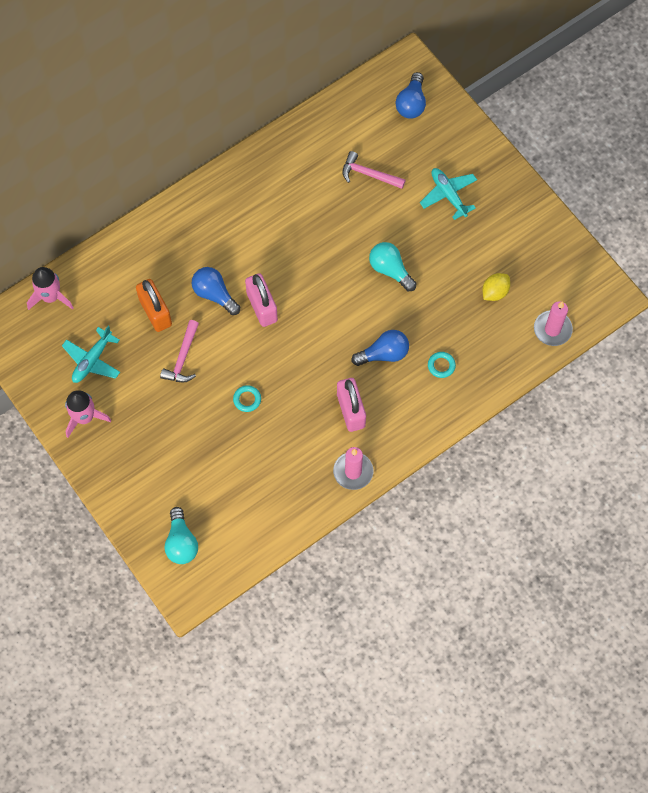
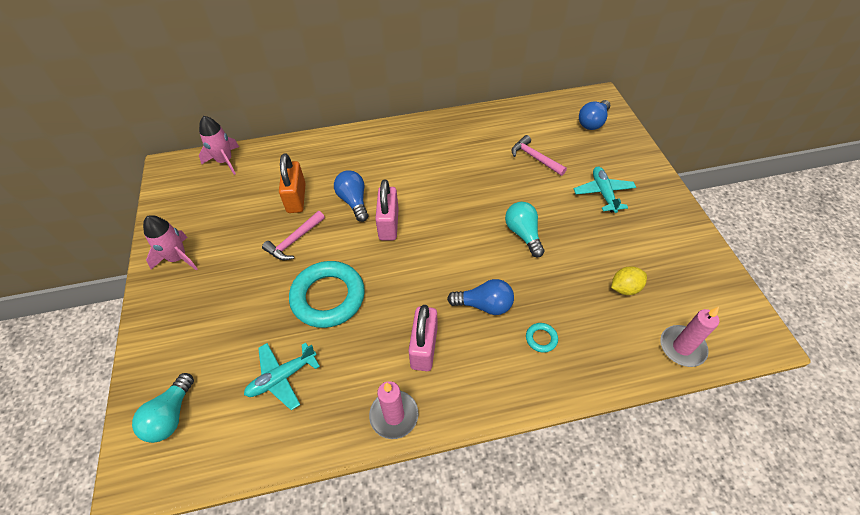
camera: 25 degrees right, 15 degrees down
(92, 360) = (220, 216): turquoise plane -> turquoise plane (282, 377)
(247, 399) = (328, 297): turquoise ring -> turquoise ring, size x2.48

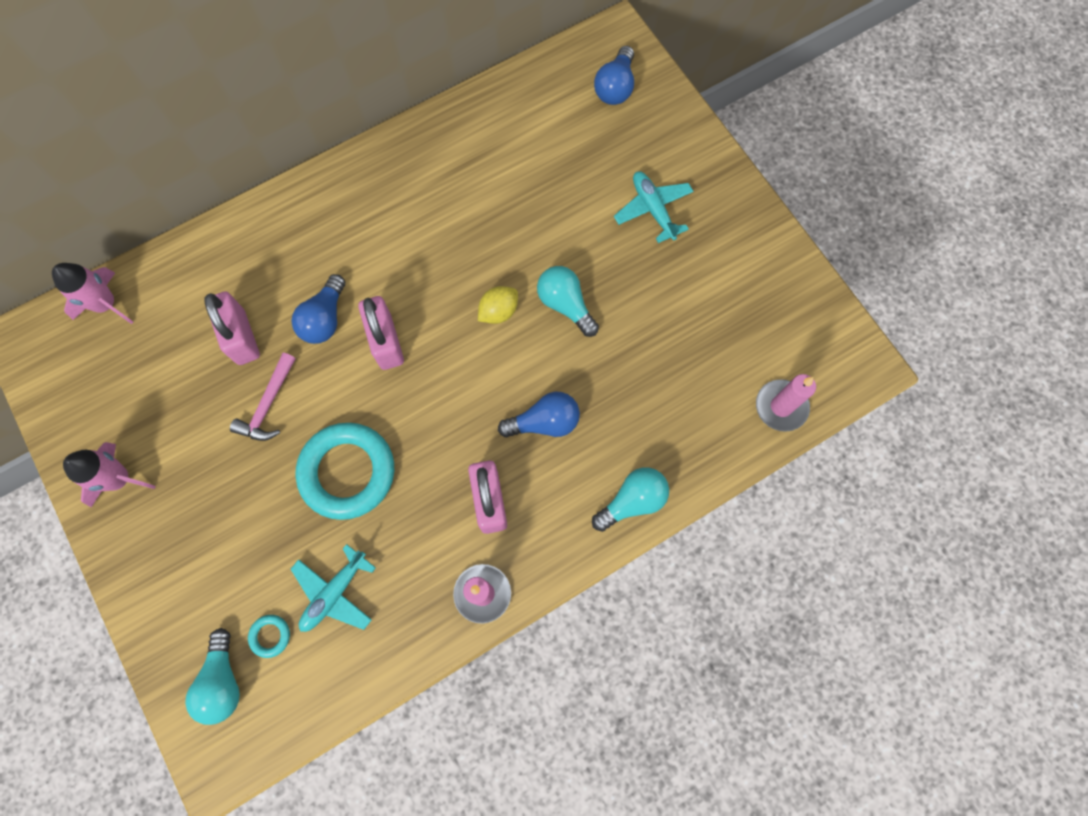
camera: 20 degrees left, 20 degrees up
(296, 198) = (241, 337): orange padlock -> pink padlock
(354, 201) = (324, 319): blue light bulb -> blue light bulb turned 120 degrees counterclockwise
(535, 158) = (550, 174): pink hammer -> none
(539, 382) = (632, 501): none -> turquoise light bulb
(541, 339) = (622, 446): turquoise ring -> turquoise ring (270, 636)
(625, 288) = (705, 347): yellow lemon -> yellow lemon (498, 311)

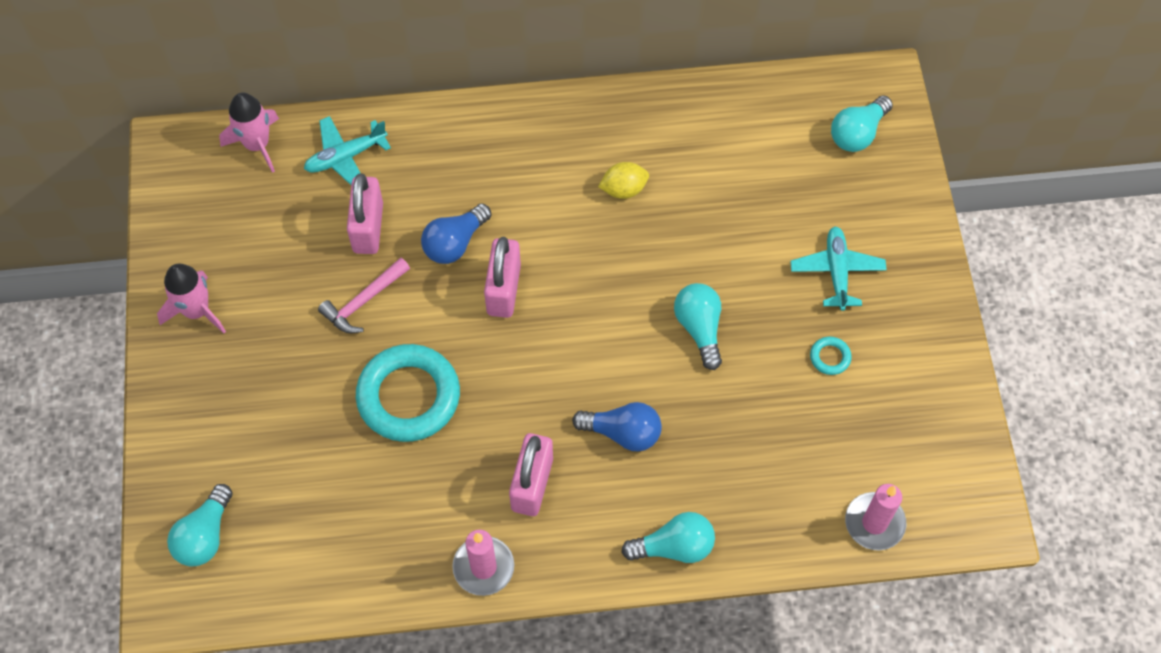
camera: 25 degrees right, 10 degrees down
(270, 636) = (267, 514): turquoise ring -> turquoise ring (830, 357)
(334, 593) = (344, 502): turquoise plane -> turquoise plane (346, 157)
(498, 311) = (628, 307): yellow lemon -> yellow lemon (623, 189)
(615, 87) = (857, 133): blue light bulb -> turquoise light bulb

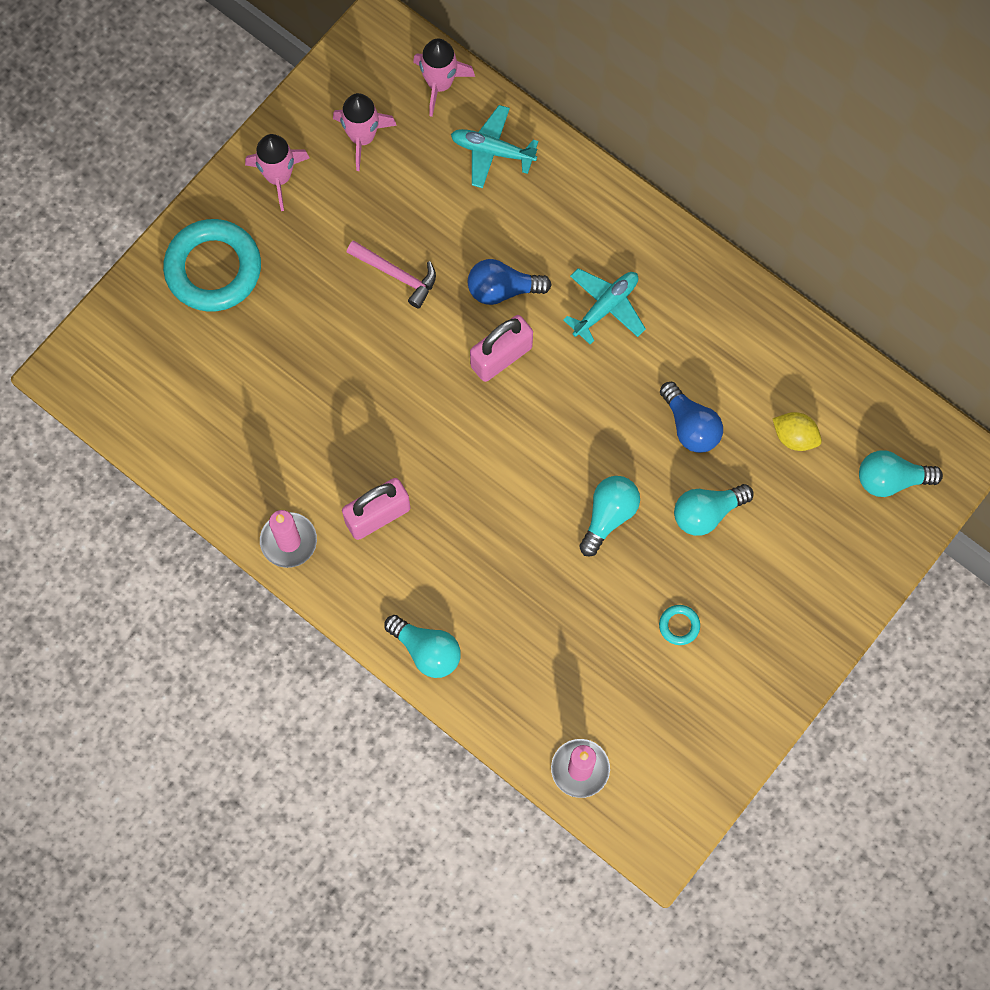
camera: 45 degrees right, 10 degrees up
(205, 536) = (135, 346): turquoise light bulb -> turquoise light bulb (706, 513)
(235, 229) = (362, 137): none -> pink rocket
(364, 301) = (396, 275): pink hammer -> pink hammer turned 150 degrees counterclockwise
(368, 227) = (454, 221): pink padlock -> none
(408, 396) = (358, 374): turquoise ring -> turquoise ring (213, 269)
(623, 189) = (666, 360): yellow lemon -> yellow lemon (794, 437)
(623, 433) = (475, 539): blue light bulb -> blue light bulb (690, 426)
(837, 271) = (755, 569): turquoise plane -> turquoise plane (606, 307)

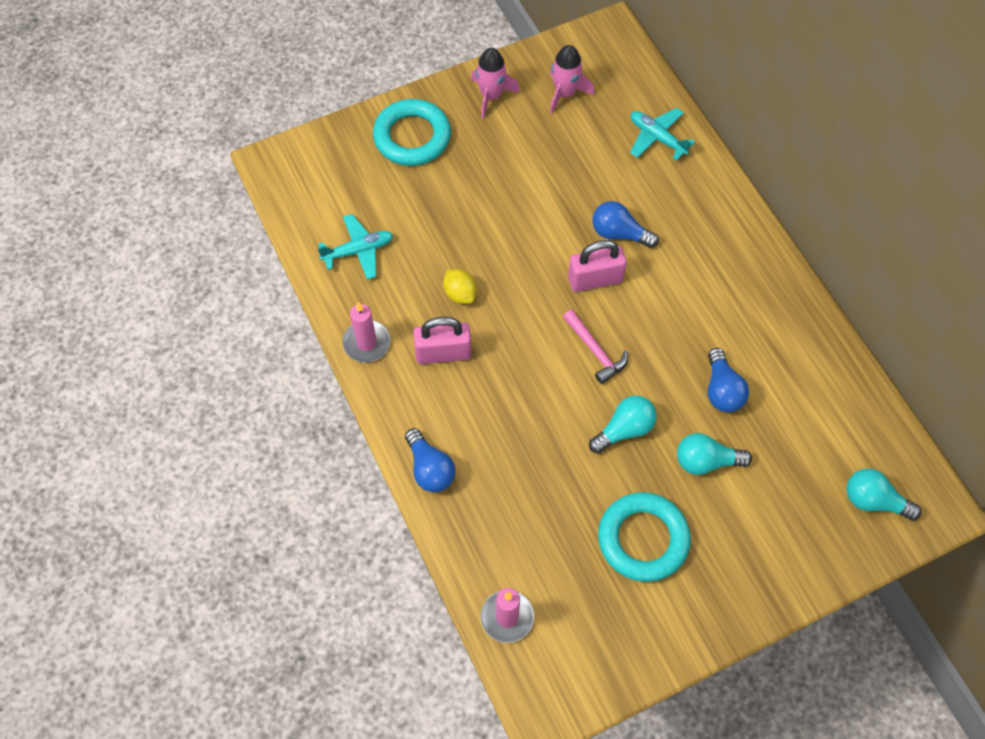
camera: 25 degrees right, 10 degrees down
(396, 275) = (544, 192): pink hammer -> pink hammer (595, 351)
(426, 650) = (430, 469): turquoise light bulb -> blue light bulb
(439, 84) = (639, 80): pink rocket -> none
(606, 307) = (693, 277): turquoise plane -> turquoise plane (358, 251)
(679, 625) = (643, 539): turquoise ring -> turquoise ring, size x2.48
(794, 437) = (805, 434): yellow lemon -> yellow lemon (460, 294)

